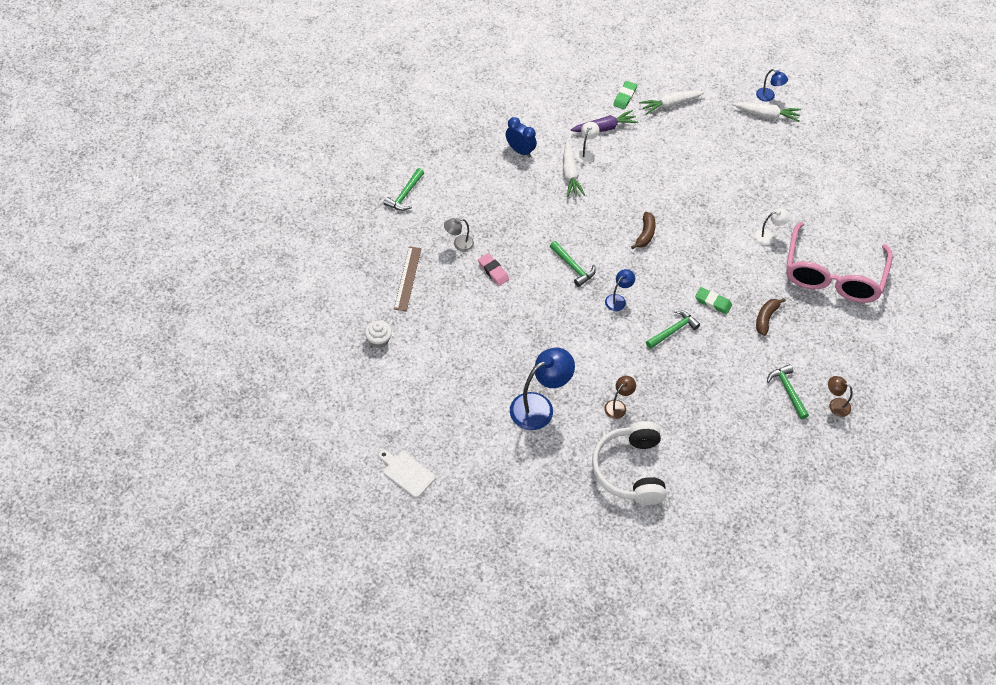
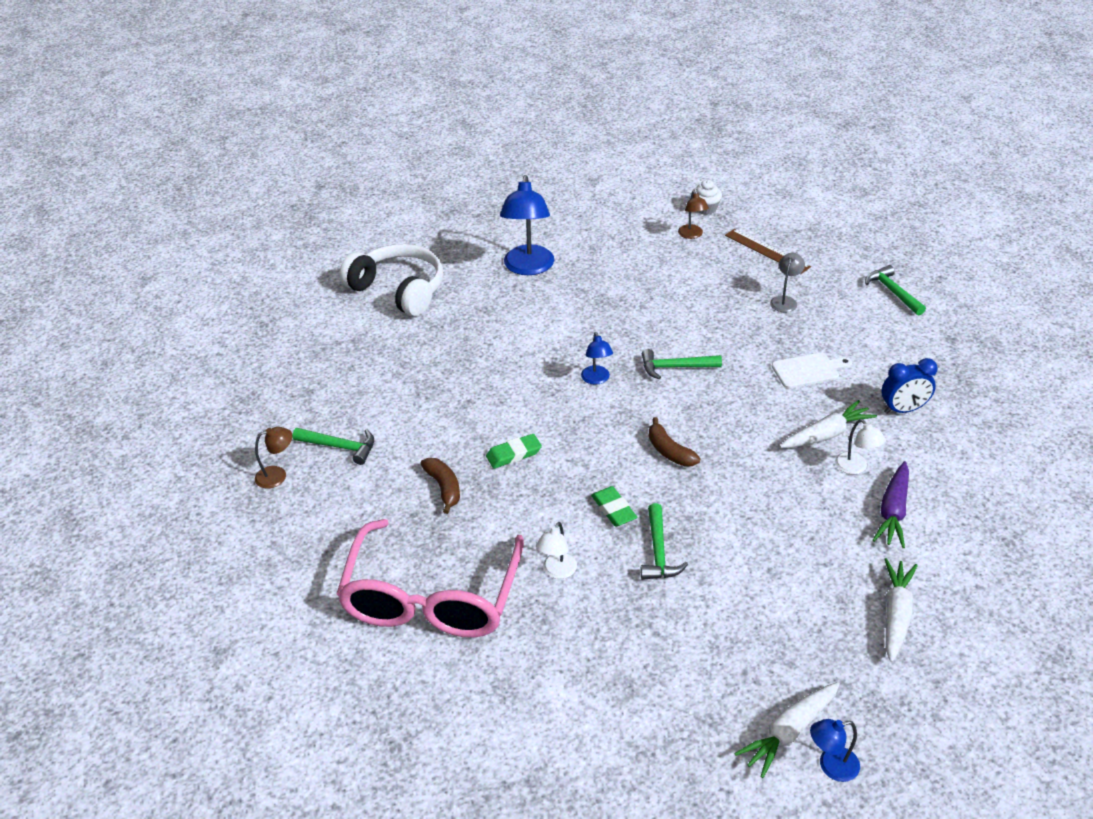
camera: 130 degrees right, 15 degrees down
(407, 473) = (548, 175): white cutting board -> white cutting board (808, 370)
(493, 271) = (724, 308): pink eraser -> none
(570, 174) = (826, 434): white carrot -> white carrot turned 120 degrees clockwise
(618, 406) = (471, 315): brown lamp -> brown lamp (692, 235)
(624, 97) = (946, 568): green eraser -> green eraser (613, 509)
(673, 330) = (512, 400): green hammer -> green hammer (658, 551)
(832, 275) = (431, 598): pink glasses -> pink glasses turned 135 degrees counterclockwise

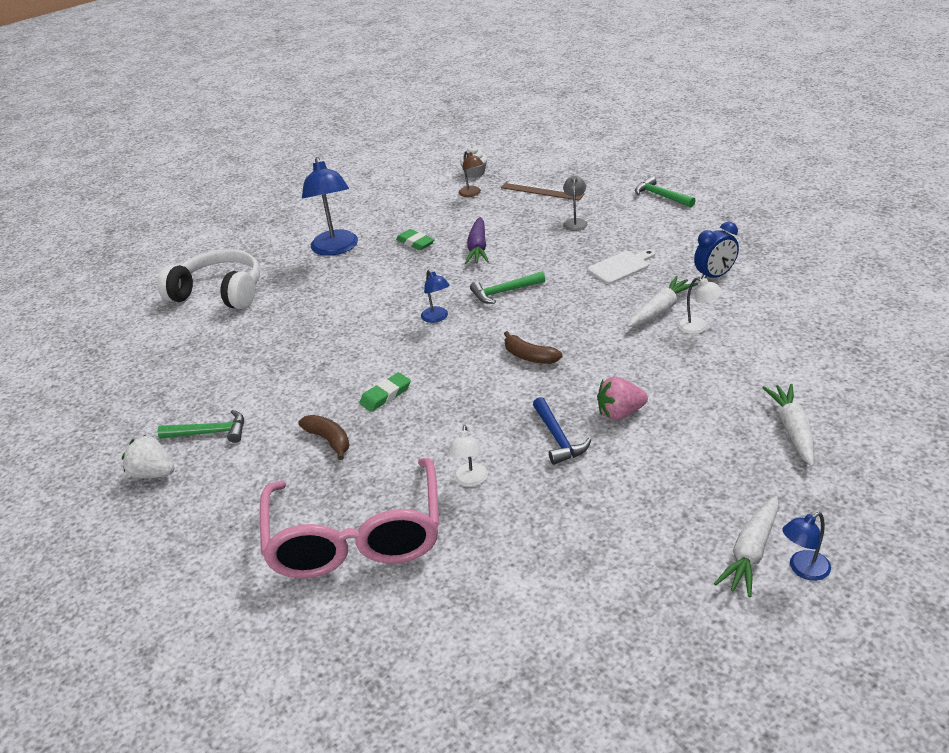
camera: 15 degrees left, 5 degrees down
(277, 475) = (153, 473): brown lamp -> white strawberry
(613, 509) = (500, 415): green eraser -> green eraser (415, 243)
(658, 551) = (558, 438): green hammer -> blue hammer
(731, 543) = (620, 413): none -> pink strawberry
(893, 511) = (747, 352): purple carrot -> purple carrot (478, 248)

